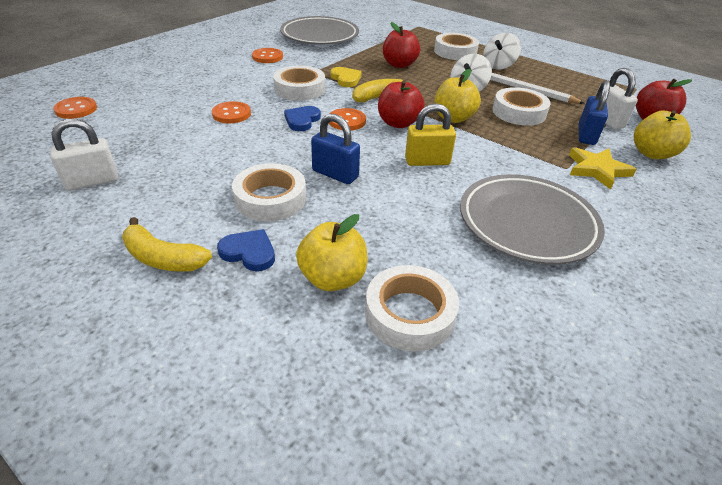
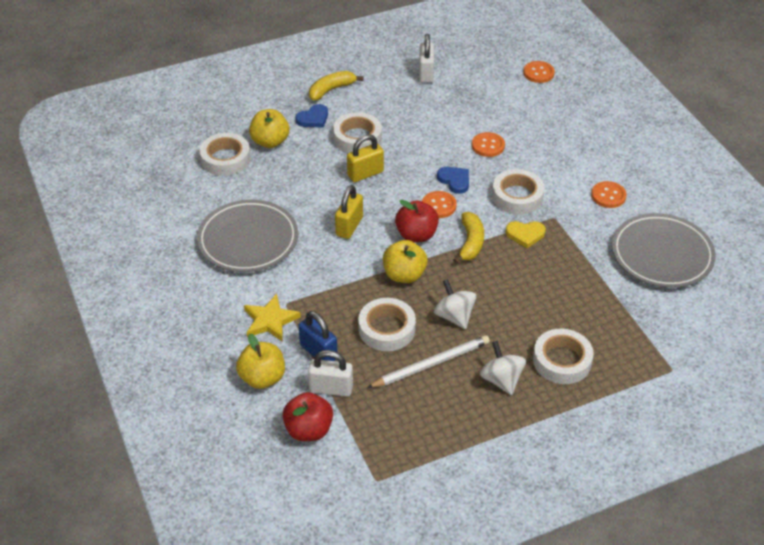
camera: 120 degrees right, 5 degrees up
(335, 174) = (365, 174): blue padlock -> yellow padlock
(399, 65) = (543, 290): red apple -> none

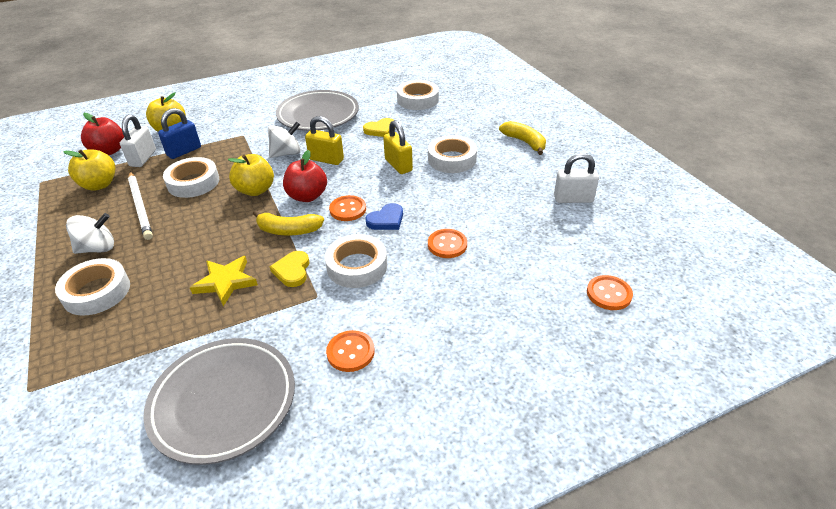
camera: 90 degrees right, 5 degrees down
(270, 142) = (441, 117): yellow apple -> yellow apple (99, 185)
(270, 321) = (227, 129): yellow star -> yellow star (225, 282)
(291, 188) = (380, 130): none -> yellow heart
(313, 118) = (478, 135): blue heart -> none
(454, 316) = (191, 219): white spinning top -> white spinning top (286, 153)

